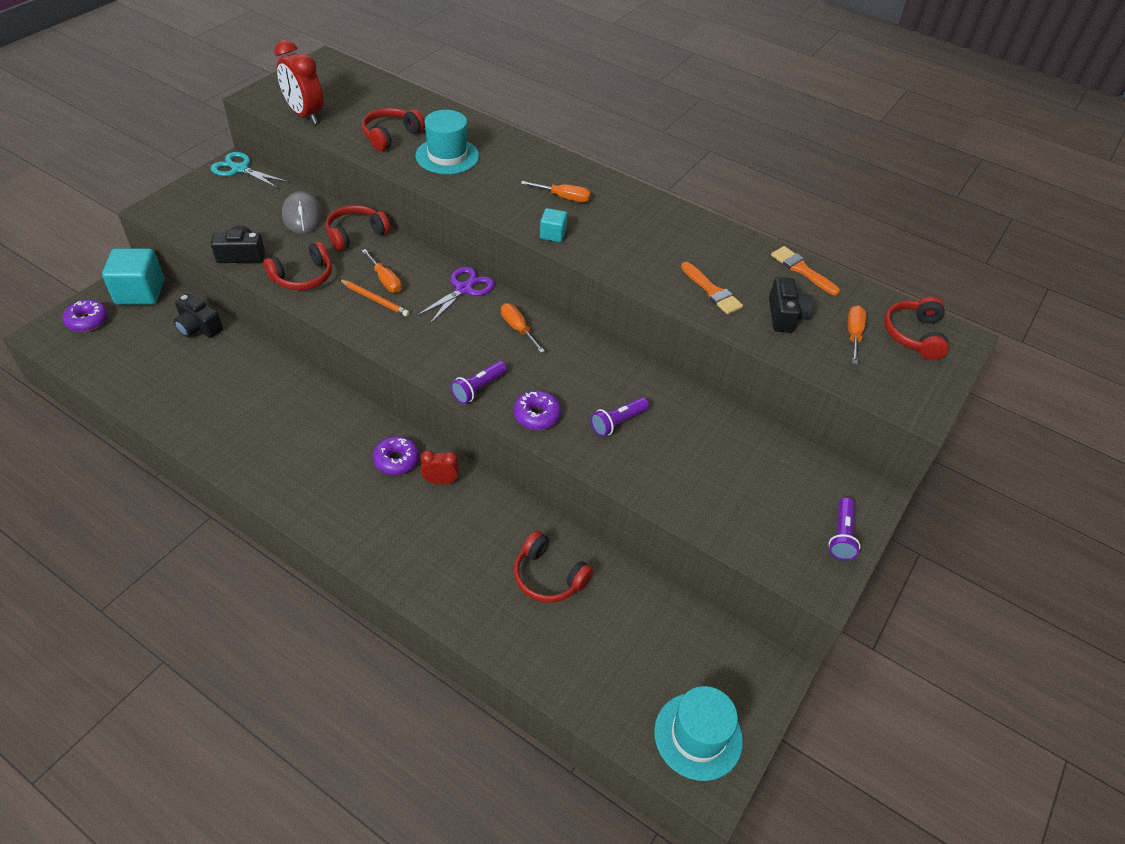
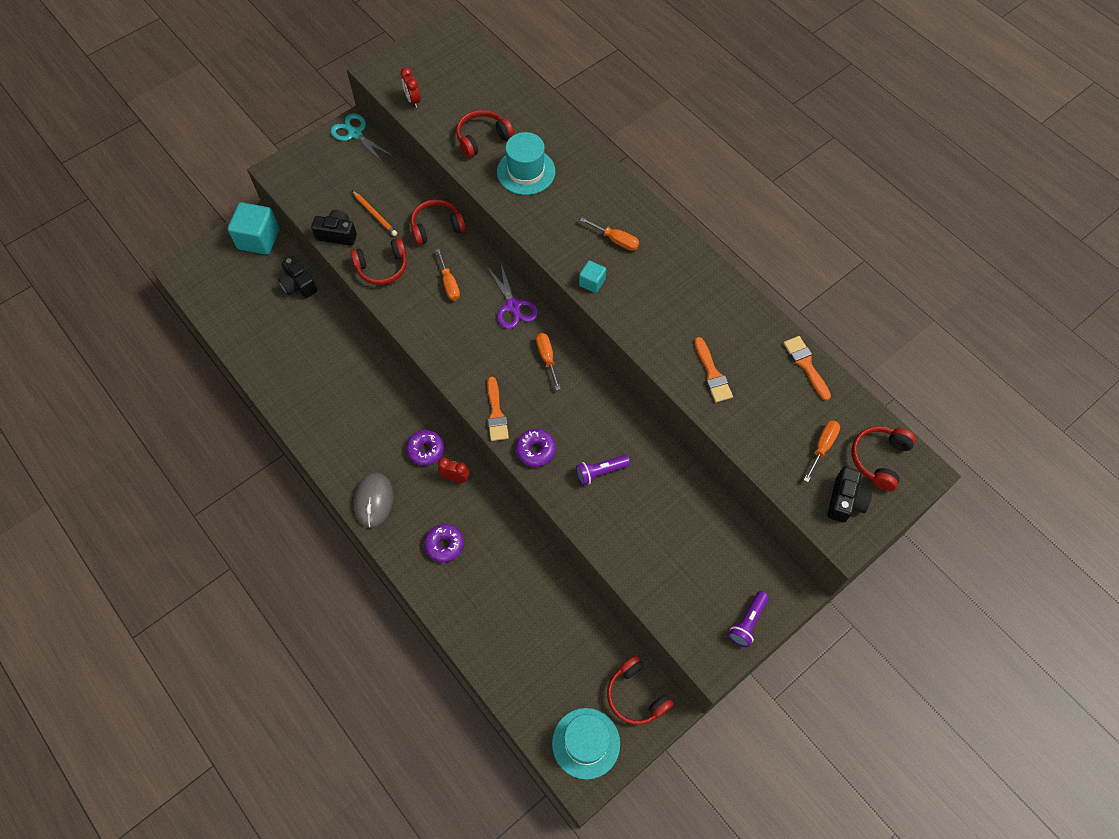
camera: 20 degrees right, 15 degrees up
(87, 321) = (214, 261): purple donut -> purple donut (444, 545)
(302, 216) = (396, 198): grey mouse -> grey mouse (374, 500)
(305, 115) = (413, 100): red clock -> red clock, size x0.54
(375, 299) = (435, 303): orange pencil -> orange pencil (375, 215)
(464, 289) = (513, 306): purple scissors -> purple scissors turned 105 degrees clockwise
(478, 388) = (496, 413): purple flashlight -> orange brush
(548, 577) = (515, 584): red headphones -> red headphones (636, 695)
(785, 316) = (768, 414): black camera -> black camera (845, 501)

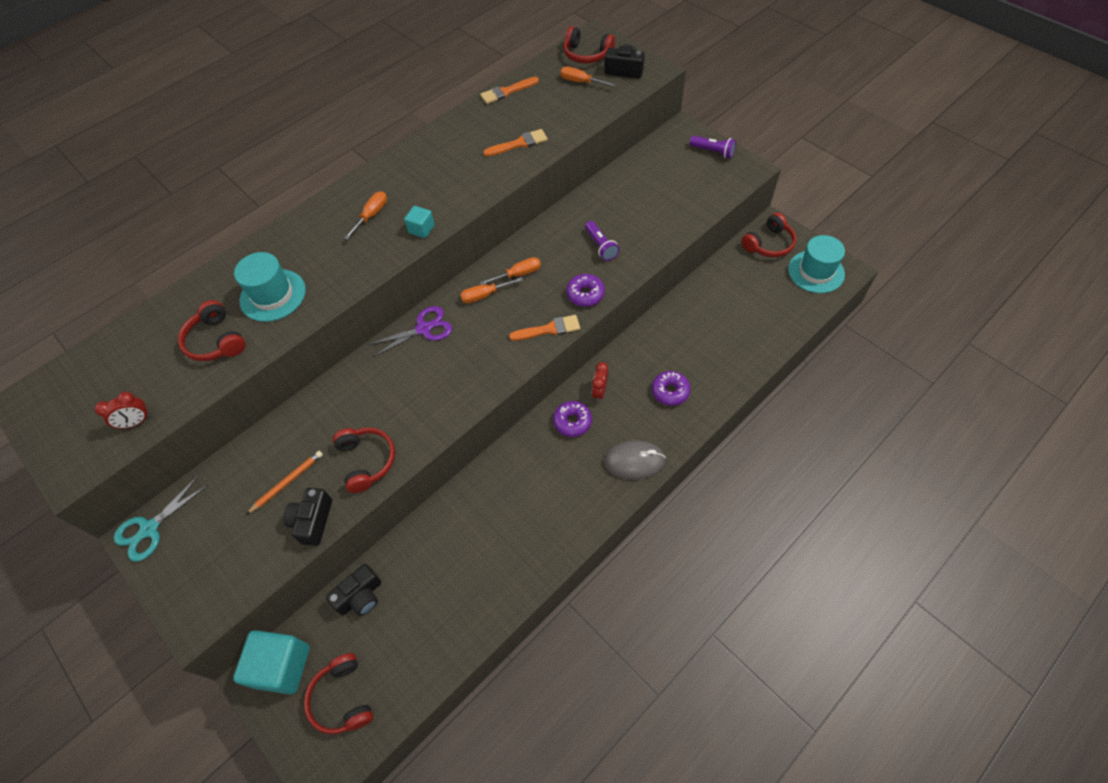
camera: 90 degrees left, 5 degrees down
(437, 227) = (314, 412): red headphones -> red headphones (342, 698)
(449, 284) = (393, 390): orange screwdriver -> orange screwdriver (518, 274)

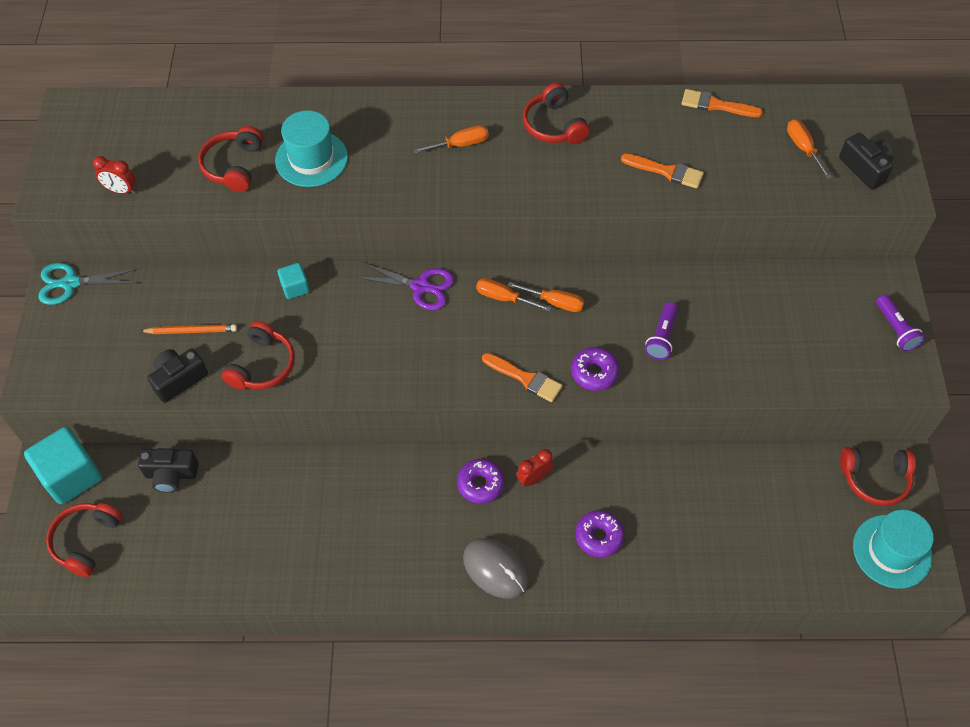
camera: 40 degrees right, 0 degrees up
(421, 229) = (488, 192): turquoise cube -> turquoise cube (295, 288)
(586, 55) = (845, 121): red headphones -> red headphones (553, 125)

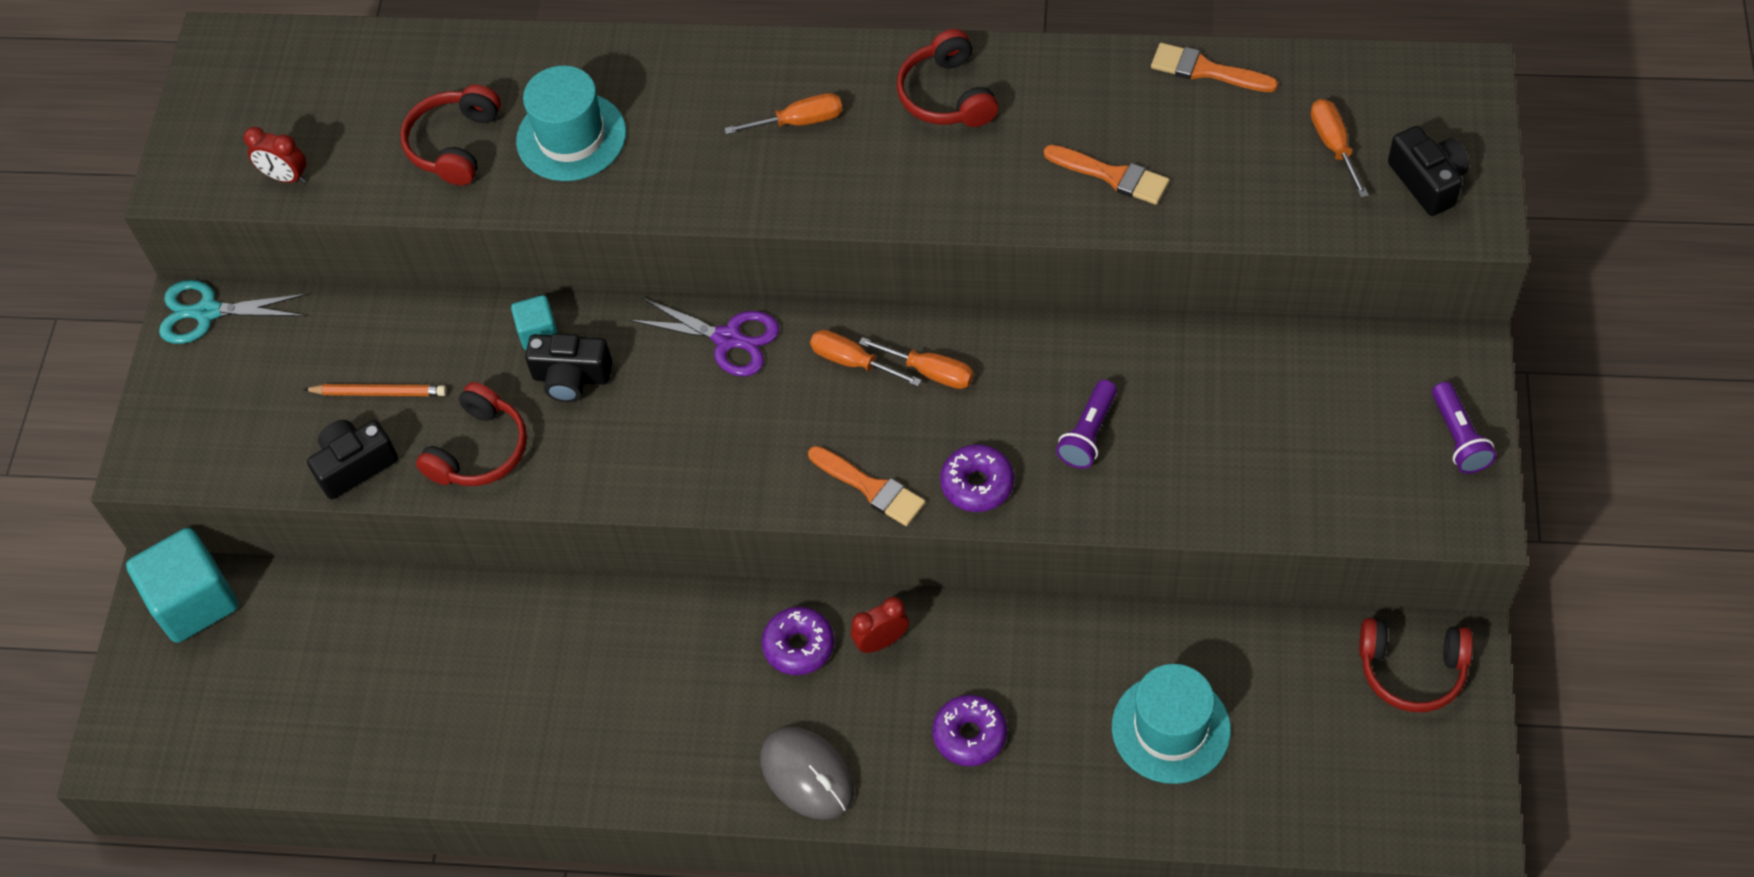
camera: 10 degrees right, 0 degrees up
(86, 540) = (210, 698): red headphones -> none
(171, 475) = (340, 607): black camera -> black camera (571, 377)
(892, 551) = (1421, 783): turquoise hat -> turquoise hat (1171, 728)

